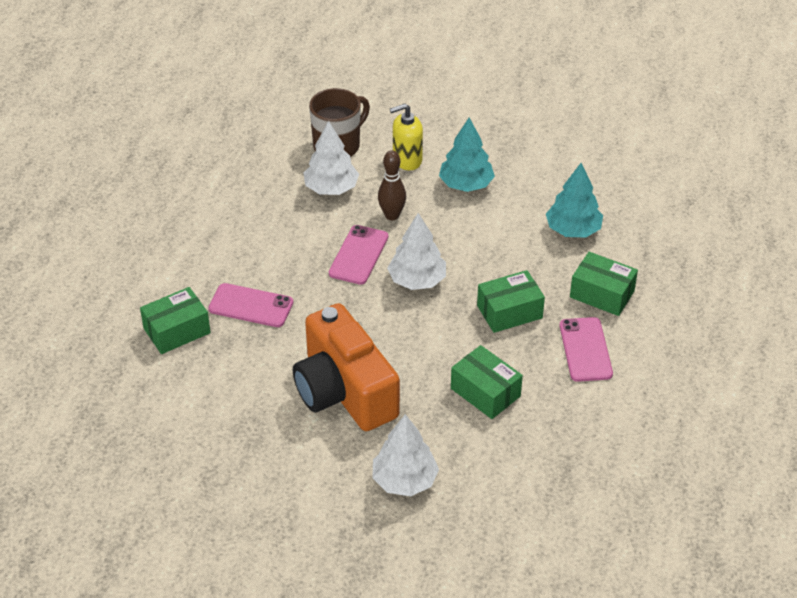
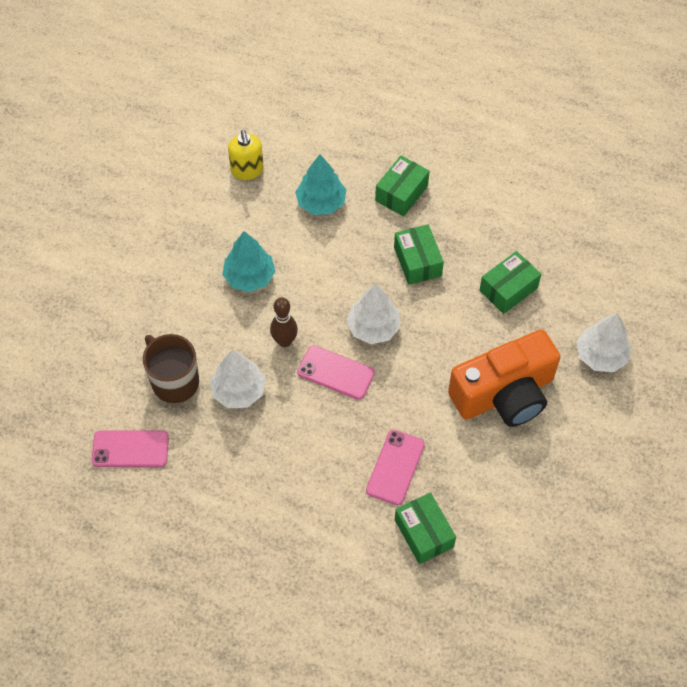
camera: 85 degrees left, 15 degrees up
(407, 160) = (206, 322): yellow soap dispenser -> yellow soap dispenser (247, 170)
(585, 349) = (464, 214): pink phone -> pink phone (130, 449)

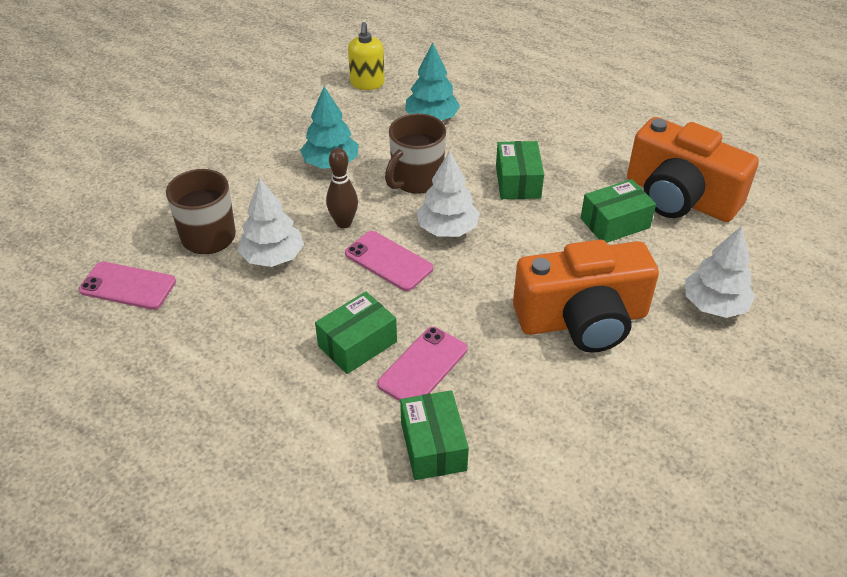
camera: 15 degrees right, 15 degrees down
(330, 279) = (416, 180): none -> brown mug
(401, 193) = (519, 125): green box -> green box (357, 344)
(555, 249) = (679, 197): none -> orange camera

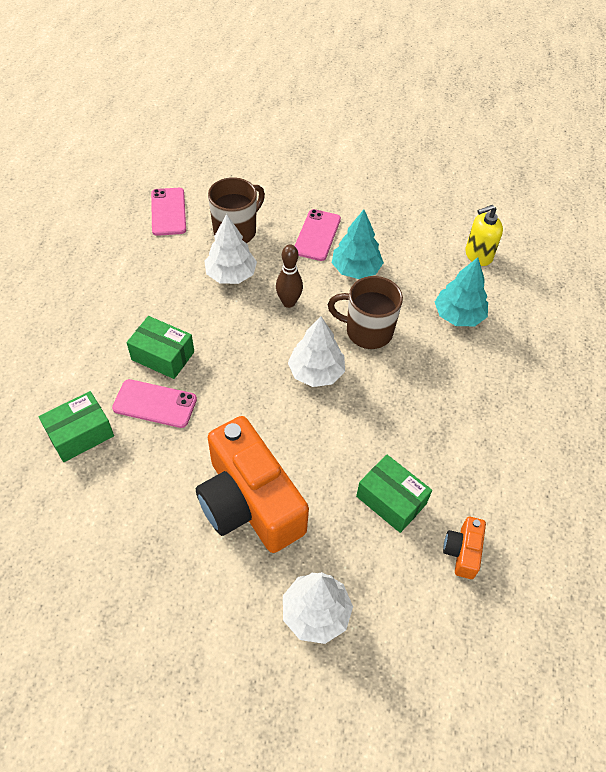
camera: 65 degrees right, 10 degrees up
(388, 261) = (259, 345): pink phone -> pink phone (317, 235)
(518, 182) = (407, 406): green box -> none
(679, 197) = (462, 552): orange camera -> orange camera, size x0.43

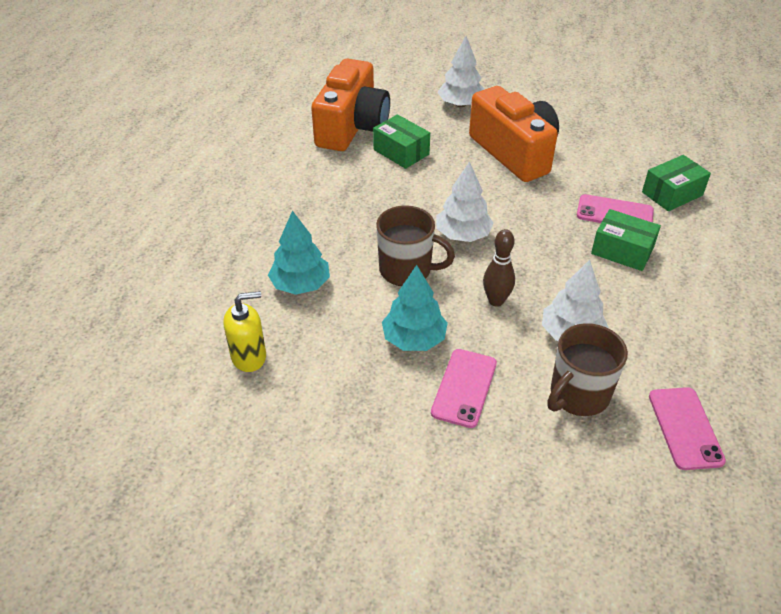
camera: 175 degrees left, 10 degrees down
(462, 552) = (352, 127): orange camera -> orange camera, size x2.32

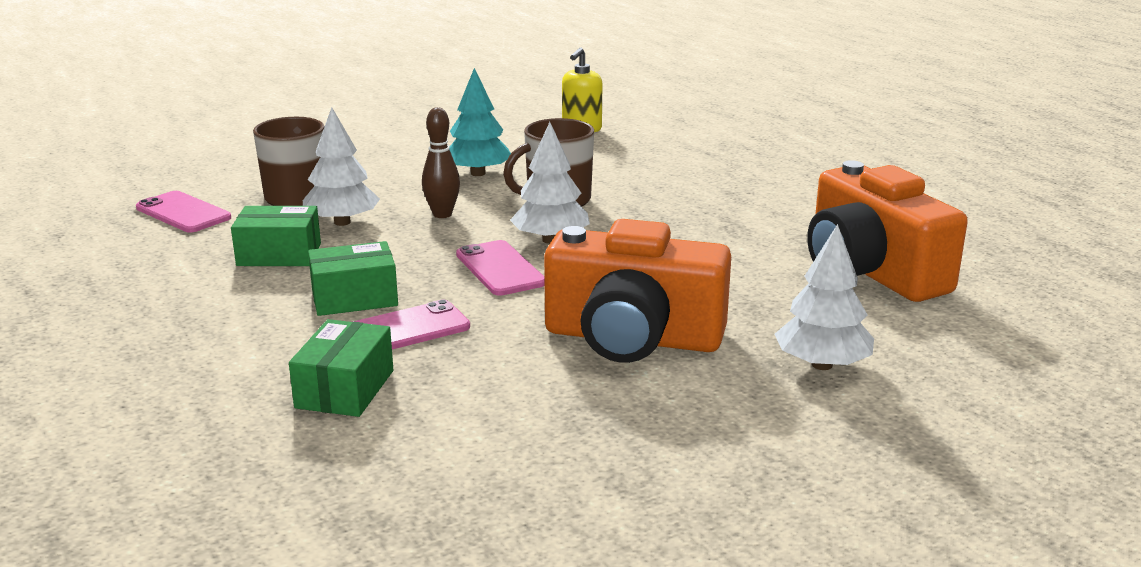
camera: 135 degrees right, 20 degrees down
(300, 284) = (625, 162): turquoise tree -> none
(401, 152) = (760, 274): green box -> green box (279, 254)
(464, 388) = (398, 169): pink phone -> pink phone (500, 269)

